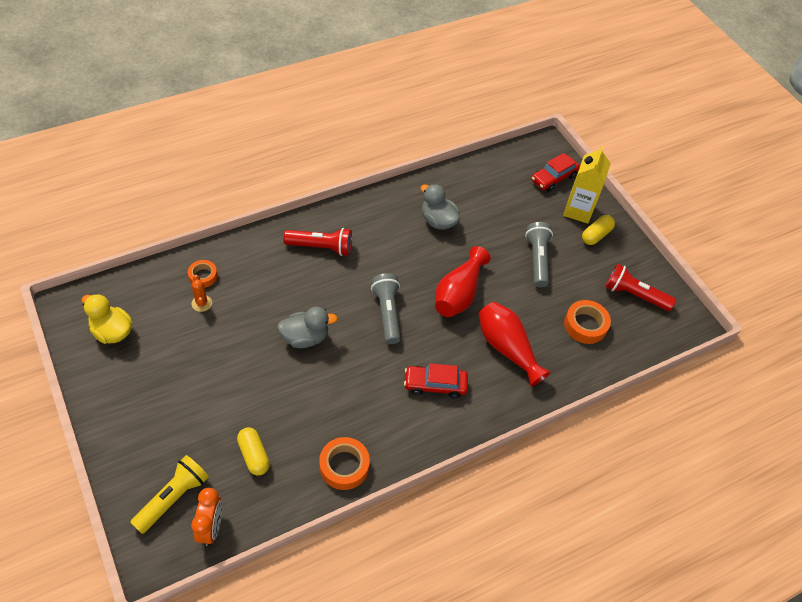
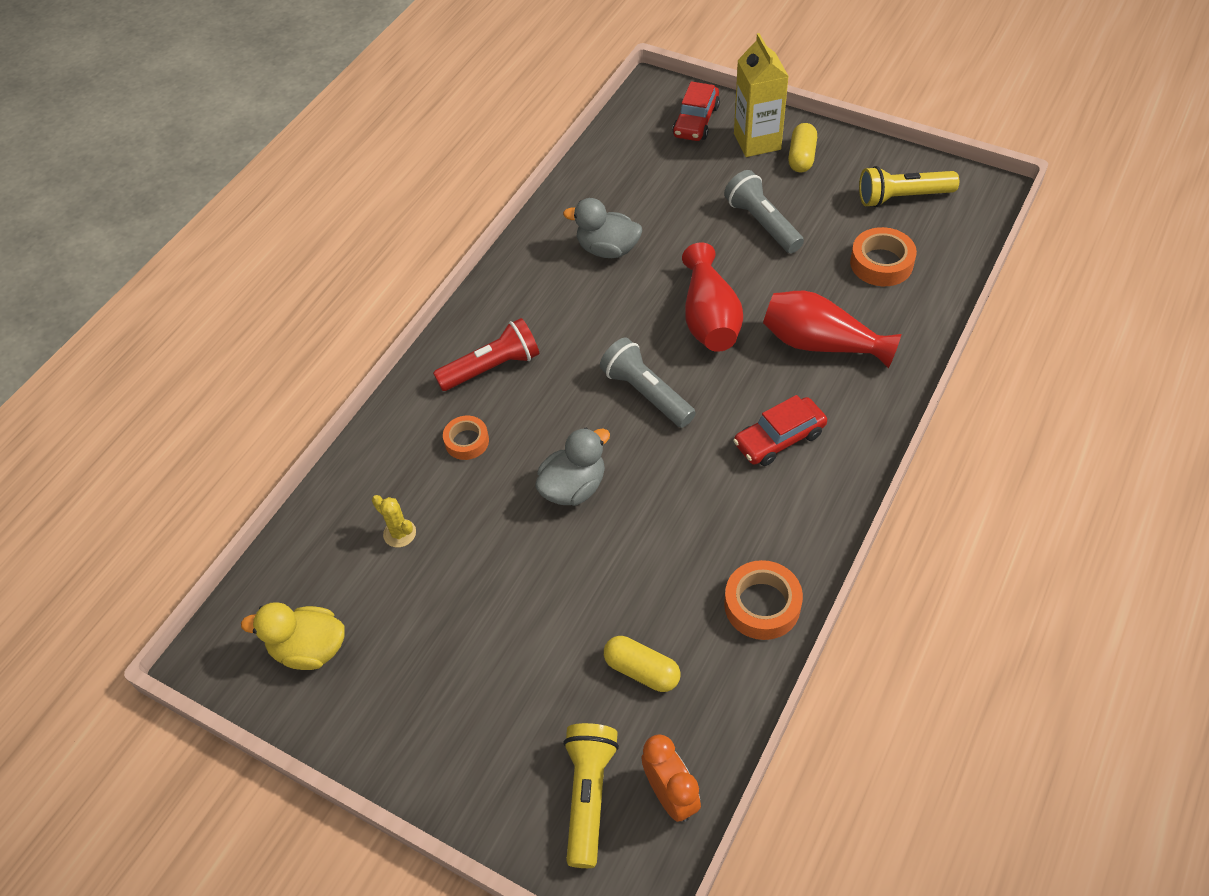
camera: 25 degrees left, 0 degrees up
(201, 303) = (399, 533): orange cactus -> yellow cactus
(203, 276) = (369, 499): orange tape -> orange tape (467, 441)
(634, 295) = (902, 197): red flashlight -> yellow flashlight

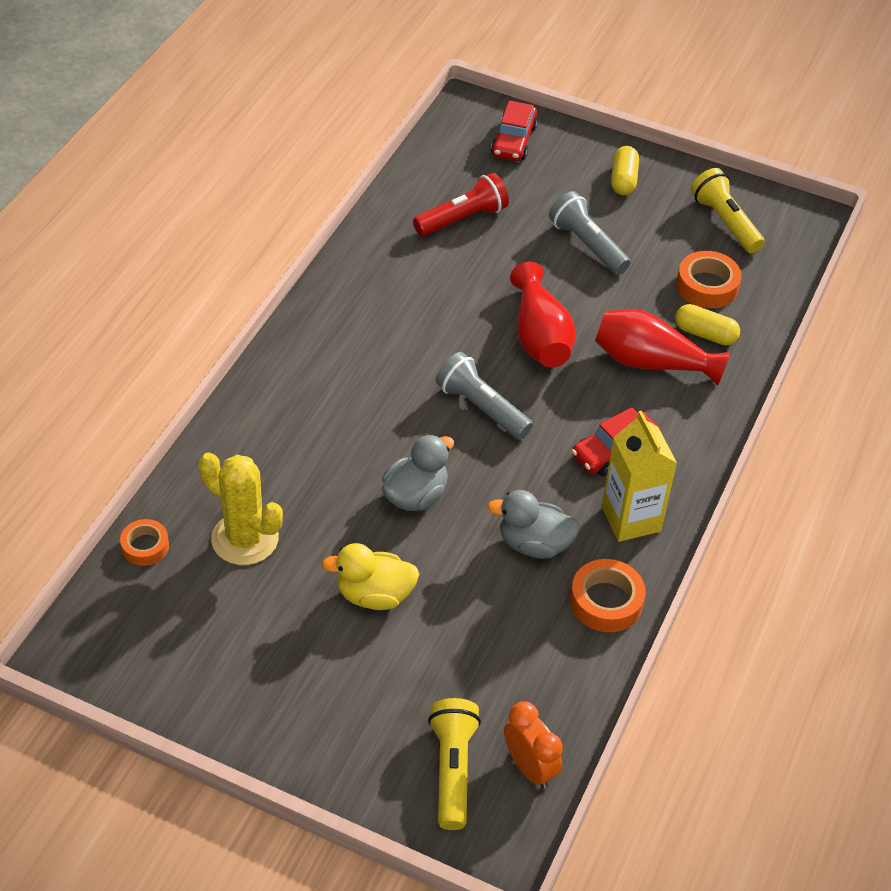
camera: 10 degrees left, 5 degrees down
(309, 649) = (165, 645): yellow duck -> yellow duck (374, 595)
(399, 533) = (245, 539): yellow cactus -> yellow cactus, size x2.03
(467, 441) = (304, 452): orange tape -> orange tape (145, 546)
(492, 368) = (323, 382): red flashlight -> red flashlight (463, 219)
(607, 249) = (432, 267): grey duck -> grey duck (534, 544)
(642, 670) = (495, 660): yellow capsule -> yellow capsule (705, 334)
(757, 141) = (577, 163): yellow carton -> yellow carton (631, 519)
(902, 197) = (725, 222): yellow flashlight -> yellow flashlight turned 75 degrees clockwise

